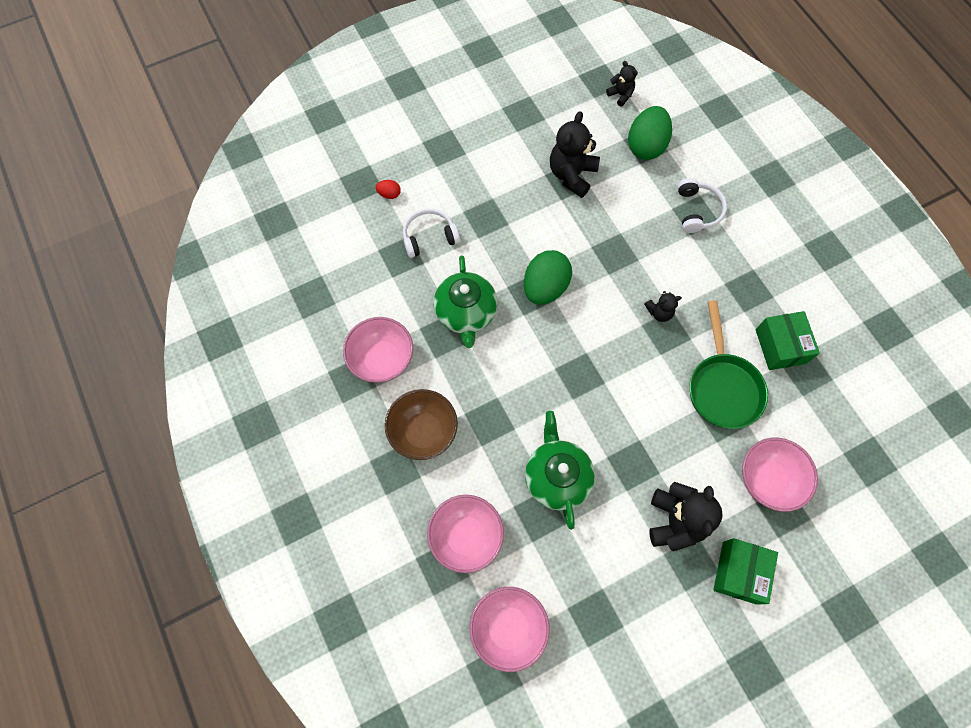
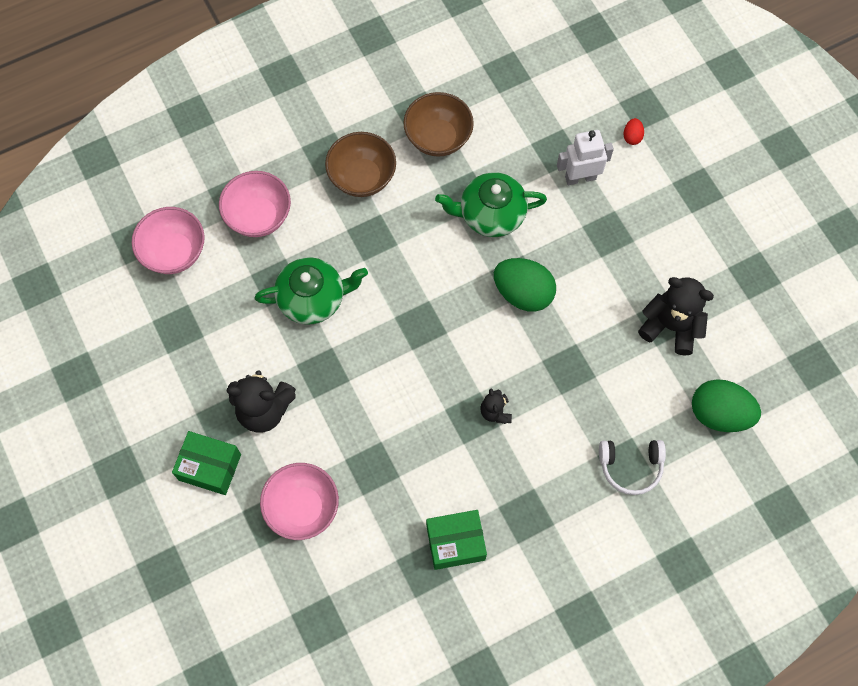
camera: 90 degrees right, 0 degrees up
(382, 359) = (438, 138): pink bowl -> brown bowl
(429, 237) = (580, 177): white headphones -> white robot
(620, 95) = (793, 388): black teddy bear -> none
(722, 387) = (406, 472): green pan -> none

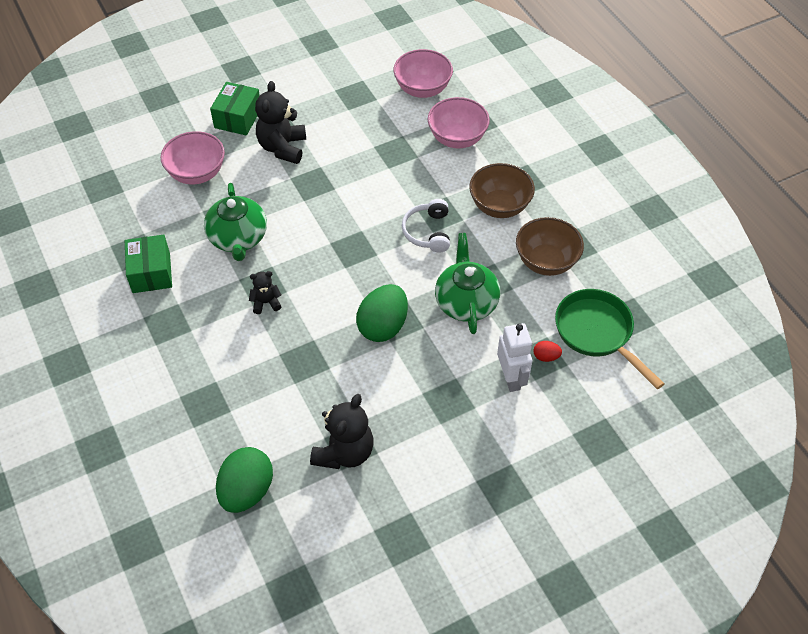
camera: 90 degrees right, 15 degrees down
(313, 298) = (380, 175): green teapot -> green teapot (238, 238)
(525, 100) = (597, 333): none -> green pan
(630, 466) = (201, 408): white headphones -> white headphones (428, 232)
(632, 137) = (564, 428): red egg -> red egg (546, 357)

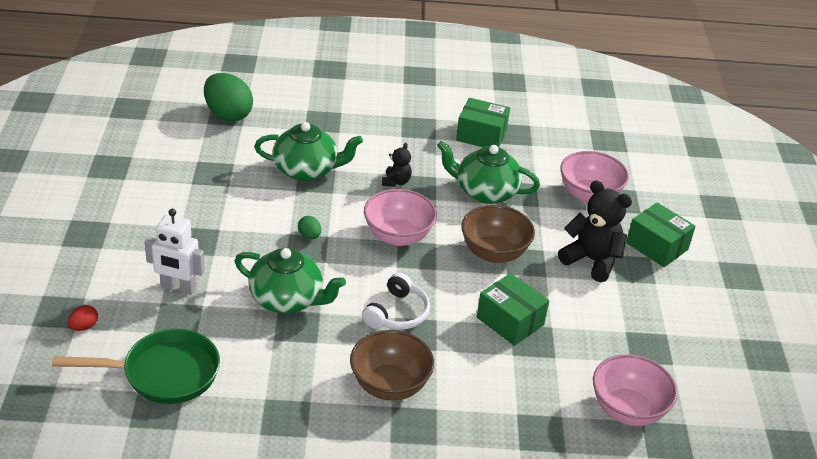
camera: 115 degrees right, 15 degrees down
(294, 375) = (307, 170): none -> green teapot
(344, 452) = (210, 168): black teddy bear -> none
(383, 326) = (309, 236): green egg -> green egg, size x0.44
(386, 169) = (510, 321): none -> green box
(428, 232) = (397, 313): white headphones -> white headphones turned 90 degrees clockwise
(457, 138) = (521, 401): pink bowl -> pink bowl (398, 236)
(546, 261) = (284, 383): brown bowl -> brown bowl (494, 253)
(546, 357) = (176, 322): red egg -> red egg (84, 327)

